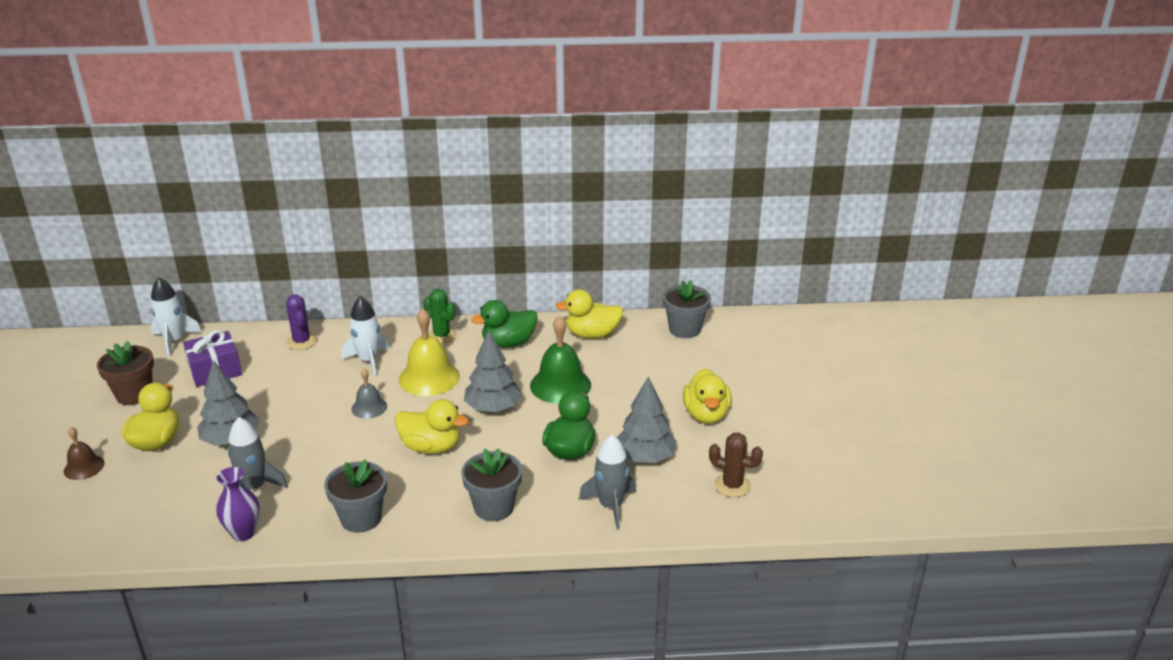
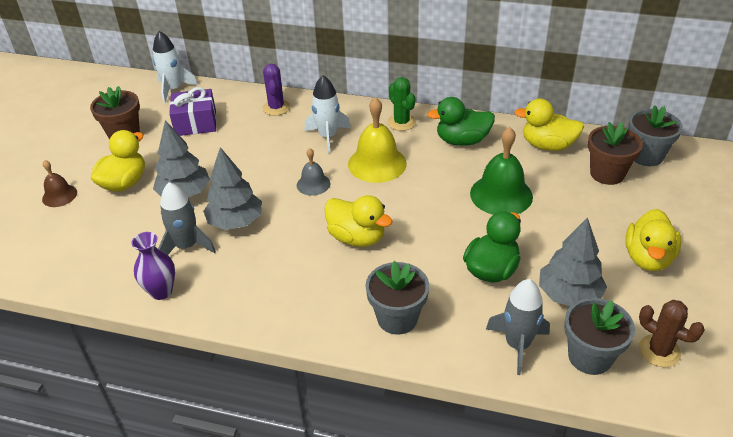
camera: 20 degrees right, 10 degrees up
(361, 518) = (268, 300): grey flower pot -> grey flower pot (590, 357)
(493, 408) = (428, 207): grey tree -> grey tree (236, 222)
(653, 350) = (607, 174): none -> brown flower pot

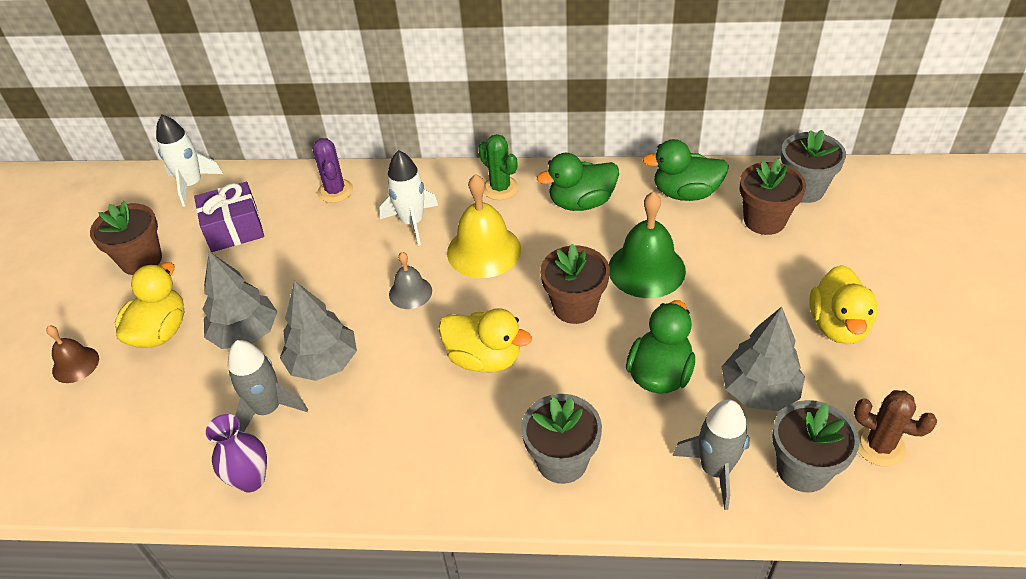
camera: 10 degrees left, 5 degrees up
(437, 212) = (575, 307): none -> brown flower pot
(547, 145) = (685, 193): yellow duck -> green duck

